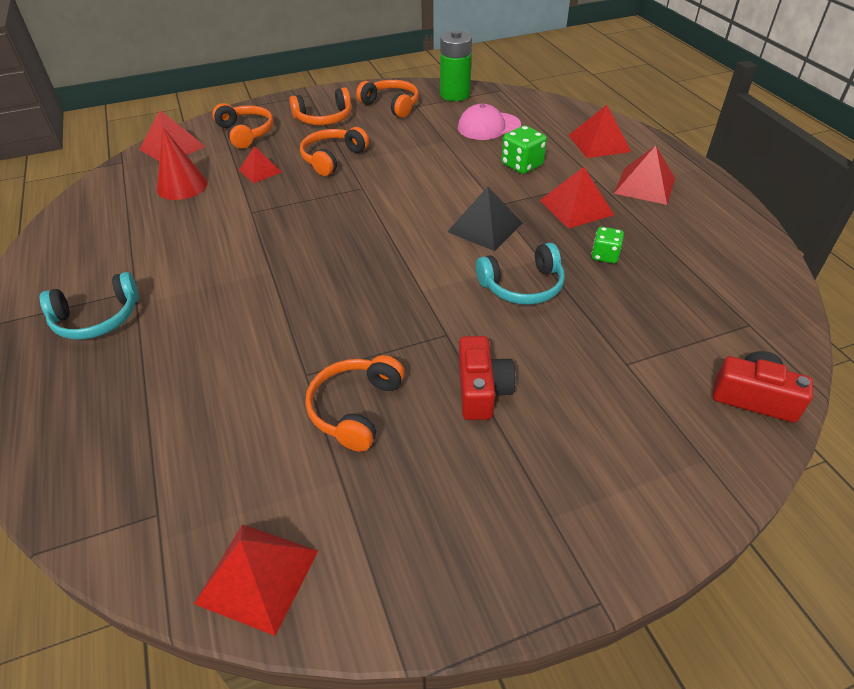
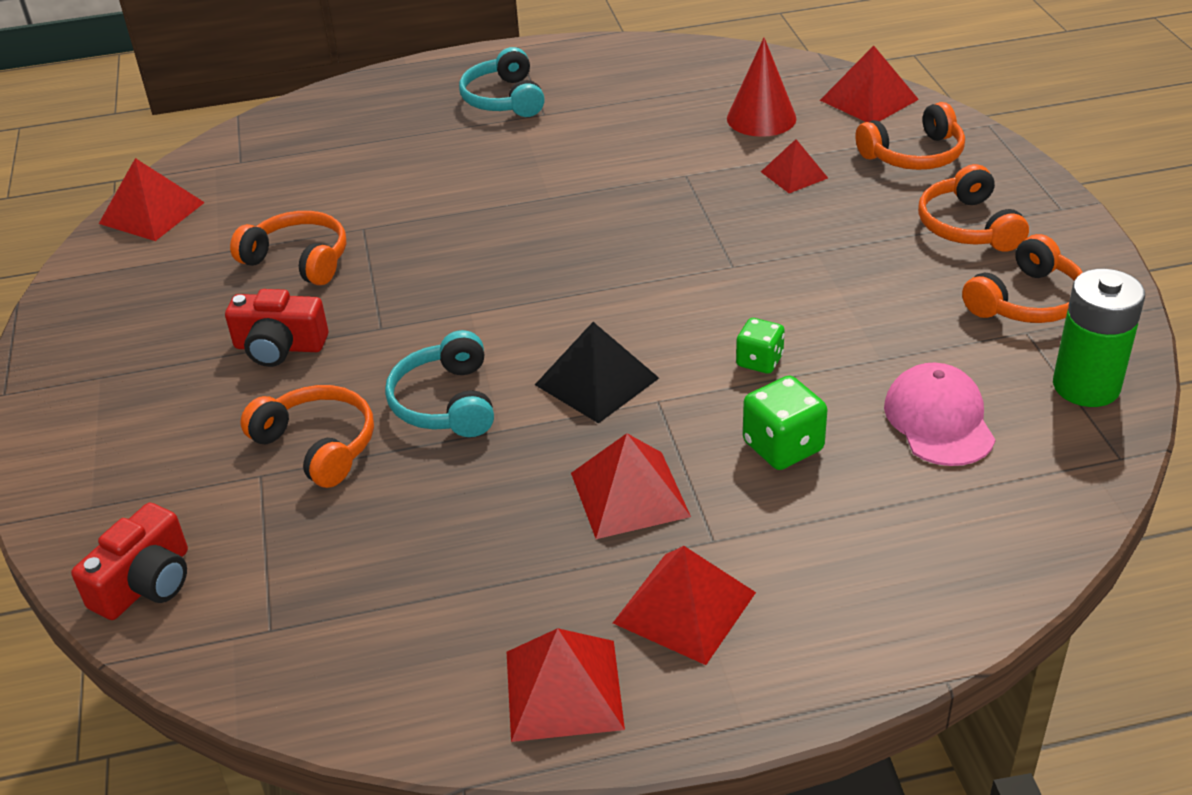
camera: 100 degrees right, 5 degrees down
(332, 158) = (825, 237): orange headphones -> orange headphones (318, 445)
(599, 143) = (863, 575): red pyramid -> red pyramid (564, 689)
(605, 255) = (486, 502): green dice -> green dice (759, 361)

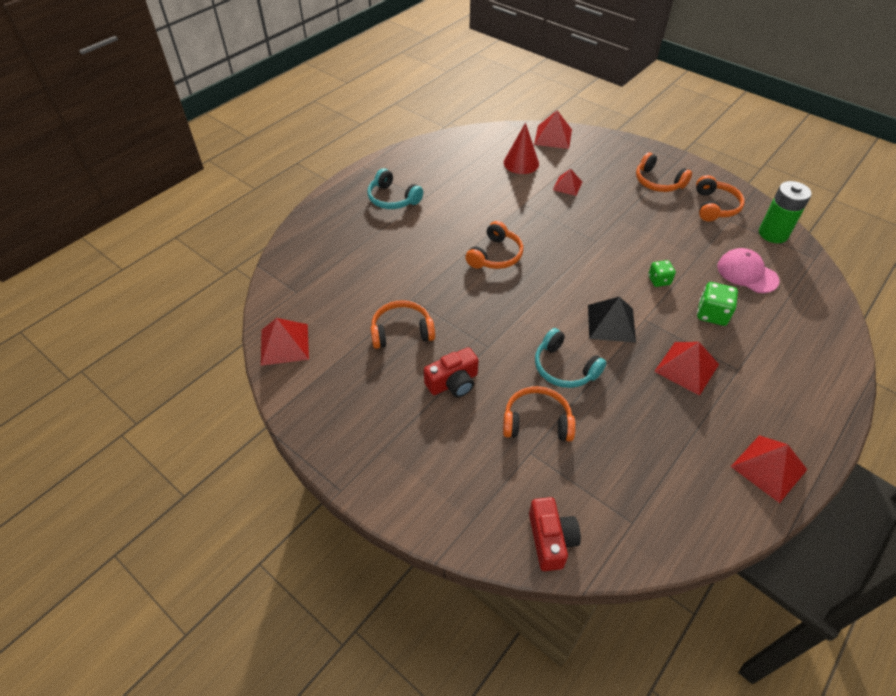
camera: 40 degrees left, 10 degrees up
(684, 607) = (764, 404): red pyramid -> none
(914, 155) = (601, 157): orange headphones -> orange headphones (495, 255)

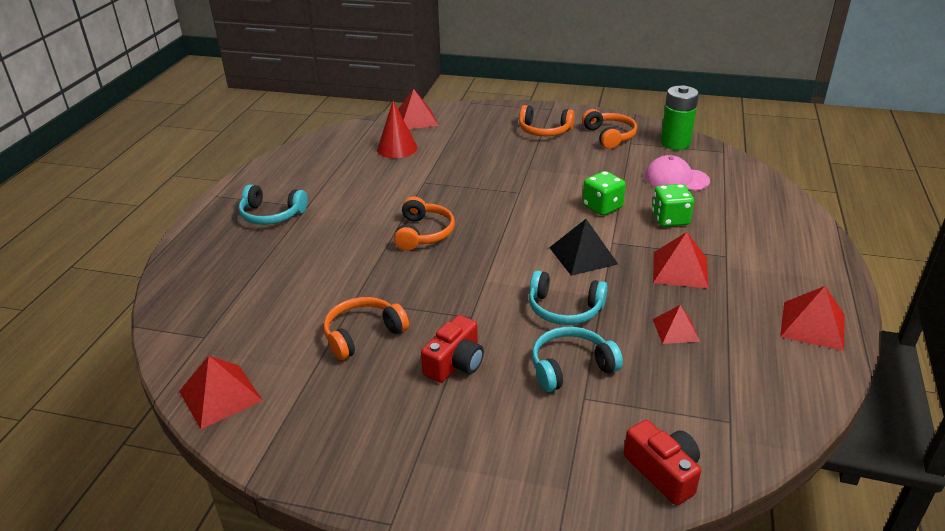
camera: 25 degrees left, 15 degrees down
(537, 422) = (571, 367): orange headphones -> turquoise headphones
(567, 186) = (458, 155): red pyramid -> red pyramid (675, 330)
(659, 280) = (602, 207): green dice -> green dice, size x1.51

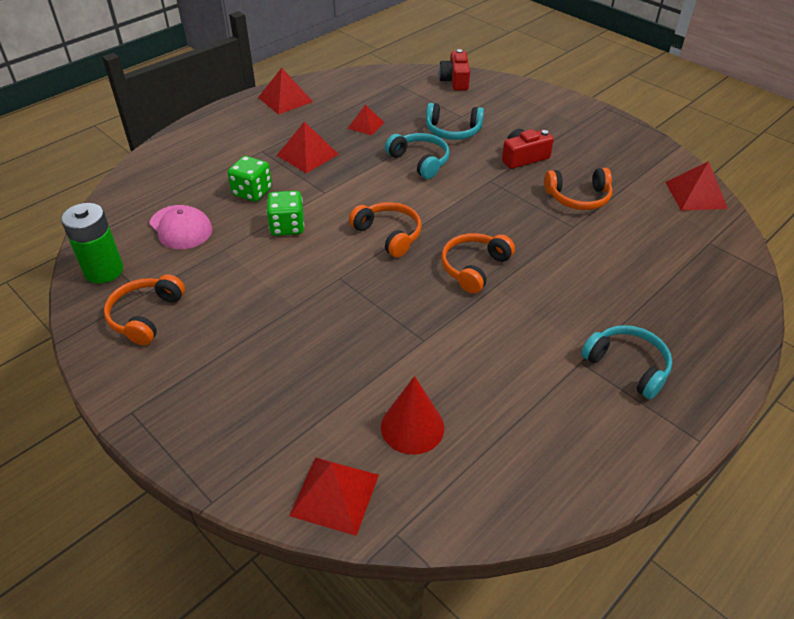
camera: 150 degrees left, 10 degrees up
(544, 130) = (199, 366): orange headphones -> orange headphones (389, 235)
(583, 255) = (360, 191): black pyramid -> none

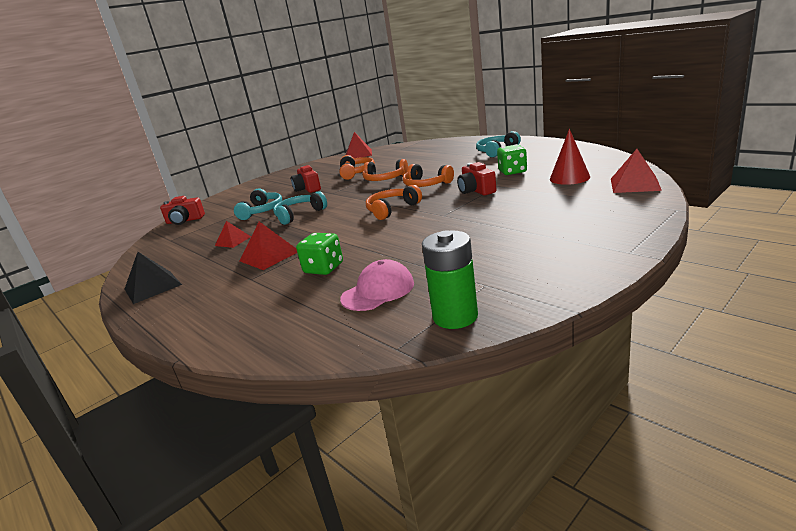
camera: 85 degrees left, 20 degrees down
(146, 316) = (515, 275): orange headphones -> orange headphones (384, 179)
(285, 99) = (153, 286): red pyramid -> black pyramid
(287, 227) = (380, 243): green dice -> green dice (512, 171)
(415, 315) = (476, 190): none -> red camera

